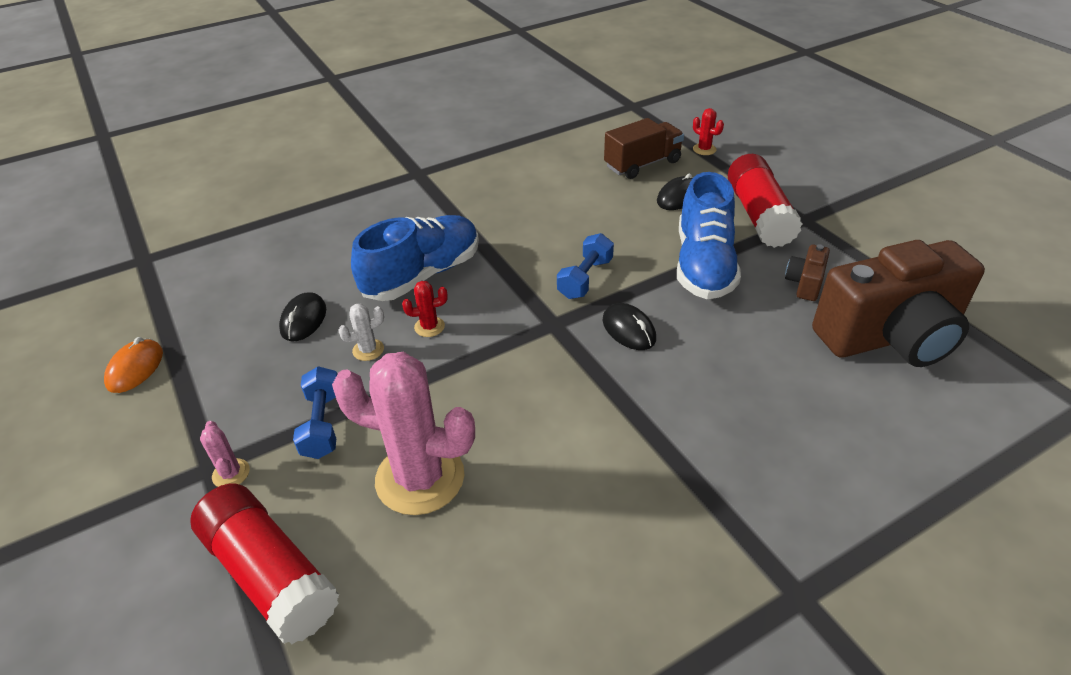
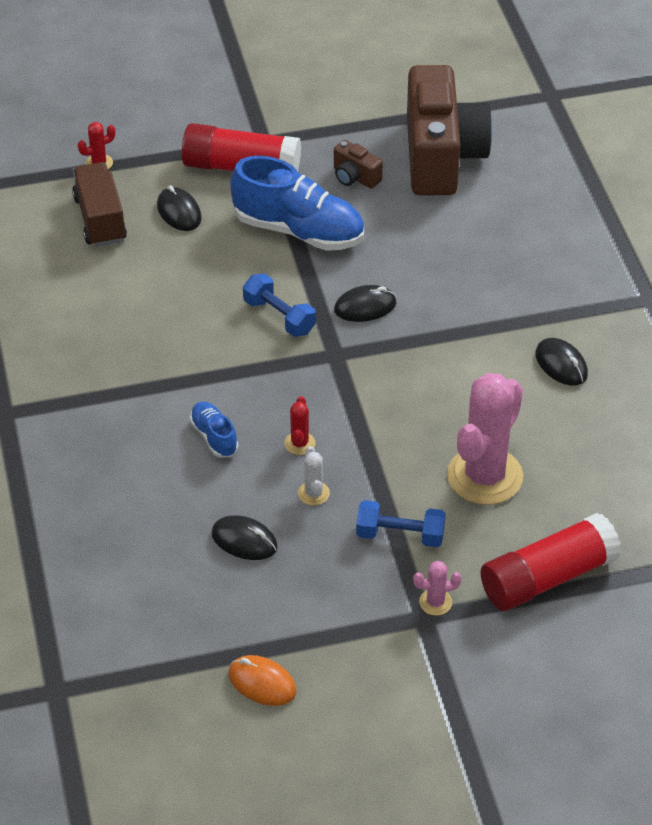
camera: 75 degrees left, 5 degrees up
(422, 275) = (214, 437): blue shoe -> blue shoe, size x0.48
(625, 516) = (561, 364): none -> black mouse

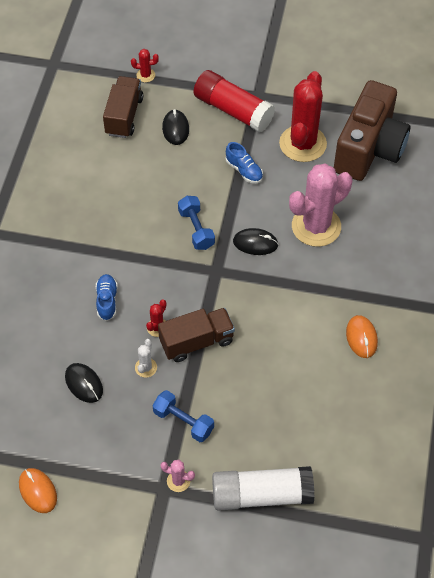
camera: 25 degrees right, 10 degrees up
(299, 231) = (244, 170): blue shoe -> blue shoe, size x0.48
(355, 177) = (303, 144): brown camera -> red cactus
(360, 441) = (196, 342): none -> brown truck
(485, 476) = (263, 401): pink cactus -> pink cactus (316, 226)
(547, 577) = (261, 494): red glue stick -> white glue stick
(561, 364) = (361, 337): black mouse -> orange mouse

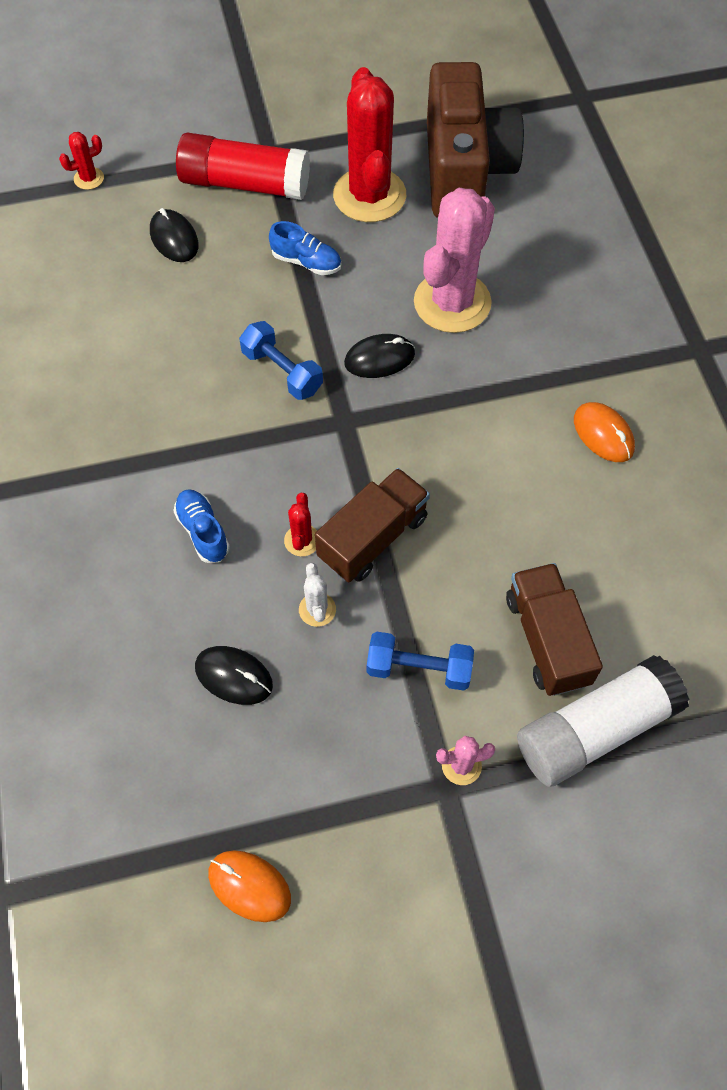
camera: 25 degrees left, 5 degrees up
(124, 116) = (86, 247): brown truck -> brown truck (547, 640)

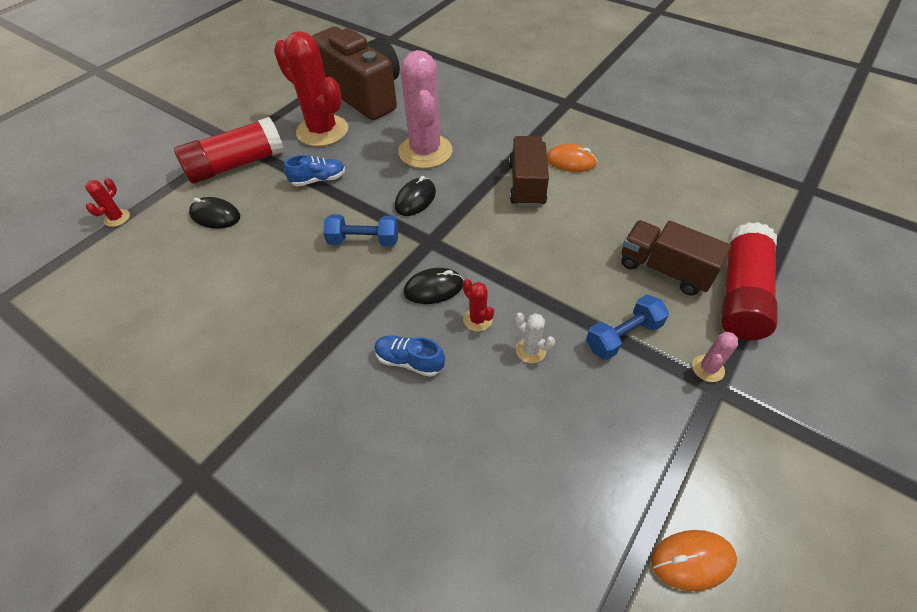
camera: 40 degrees left, 10 degrees down
(234, 676) = (526, 431): black mouse -> black mouse (433, 288)
(373, 538) = (516, 288): brown truck -> brown truck (526, 184)
(595, 729) = (740, 294): white glue stick -> red glue stick

